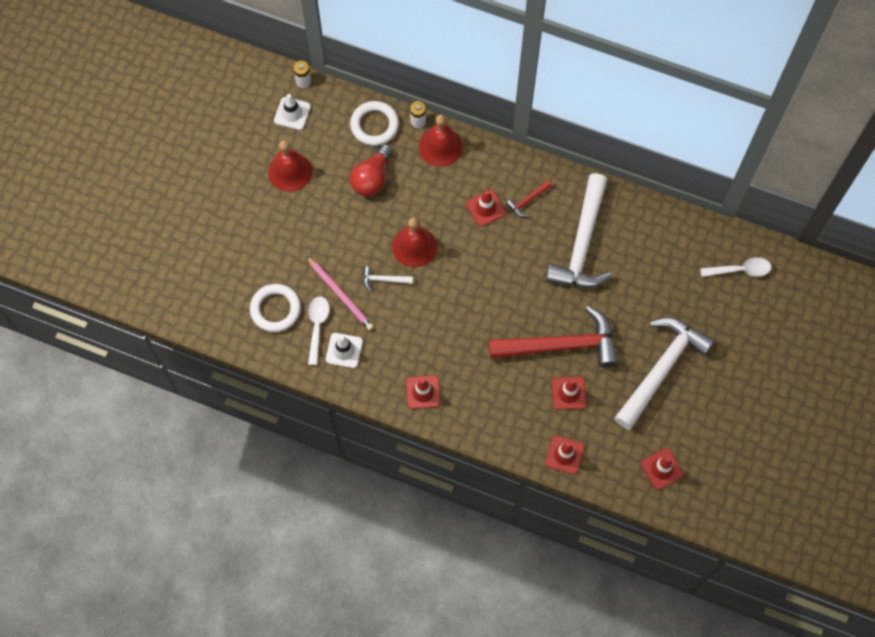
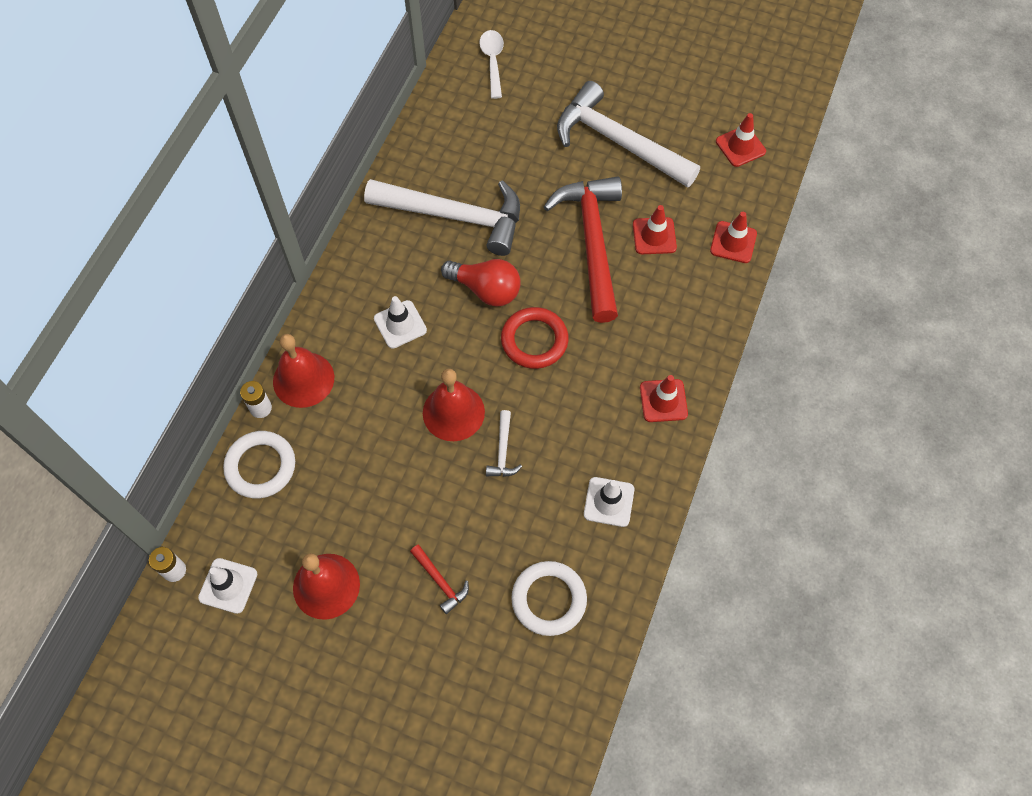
camera: 90 degrees left, 5 degrees down
(317, 326) = (574, 539): white spoon -> none
(340, 294) = (525, 508): pink pencil -> none
(372, 178) = (345, 469): red light bulb -> red light bulb (486, 290)
(473, 301) = (534, 340): none -> red ring
(485, 208) = (400, 324): red traffic cone -> white traffic cone
(528, 200) = (392, 275): red hammer -> red hammer (440, 581)

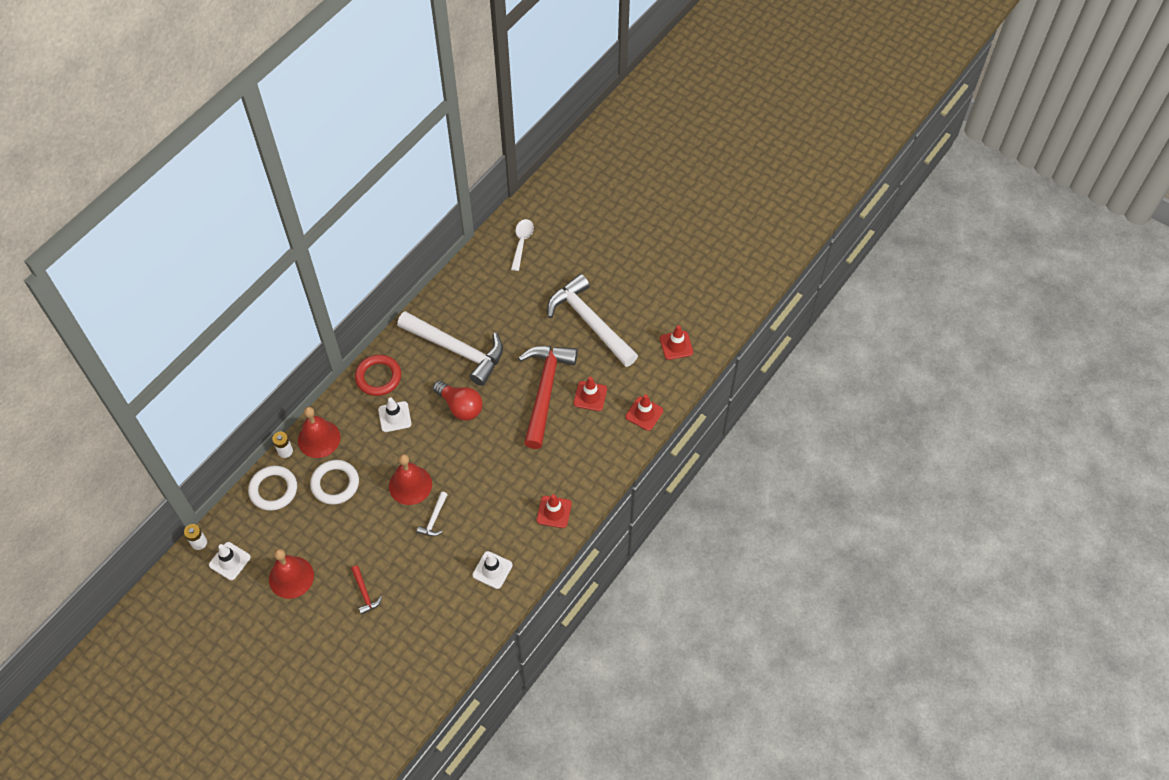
camera: 15 degrees right, 5 degrees down
(534, 340) = (481, 449): red ring -> red ring (378, 377)
(549, 599) = (430, 623): white ring -> white ring (335, 484)

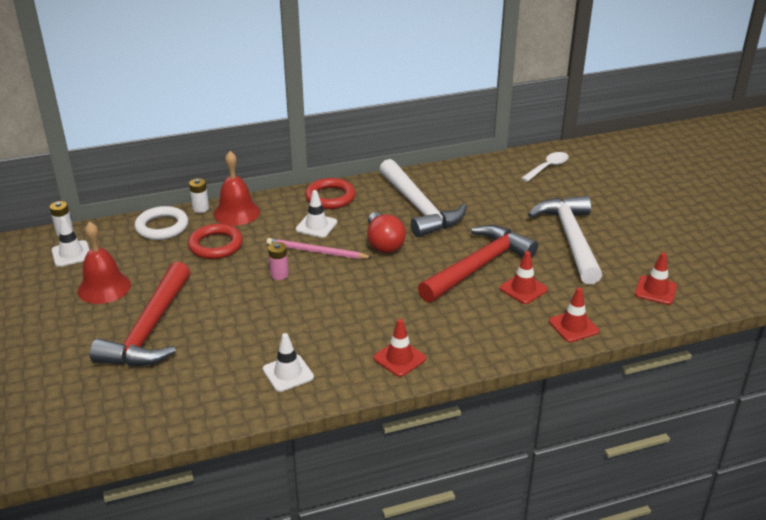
camera: 35 degrees right, 25 degrees down
(335, 484) = (215, 245): white ring -> red ring
(364, 593) = (150, 329): red hammer -> red hammer, size x2.47
(410, 485) = (279, 275): red bell -> pink battery
(418, 445) = (316, 251): none -> pink pencil
(434, 519) = (274, 307): white hammer -> none

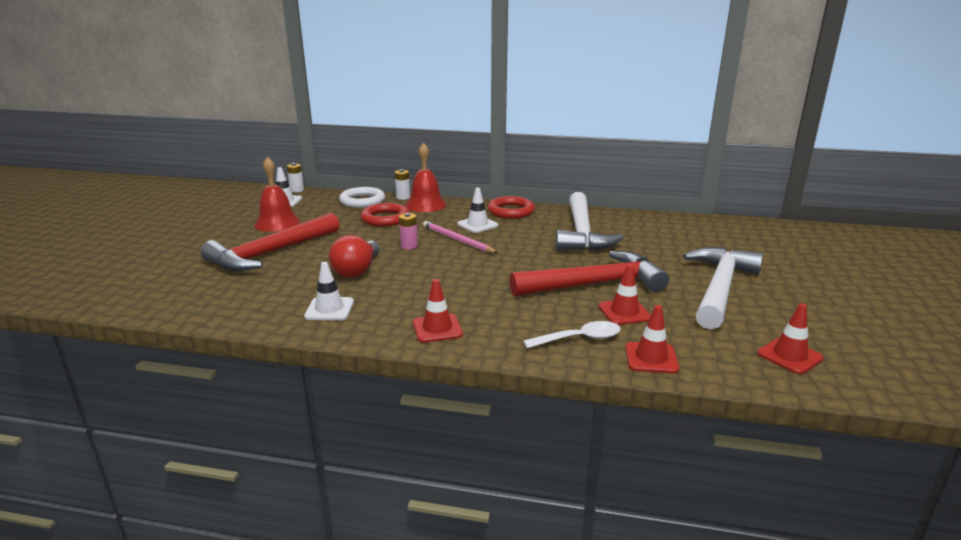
camera: 30 degrees right, 10 degrees down
(383, 243) = (521, 248): red light bulb -> red light bulb (357, 270)
(547, 167) = (745, 233): white spoon -> white spoon (579, 339)

